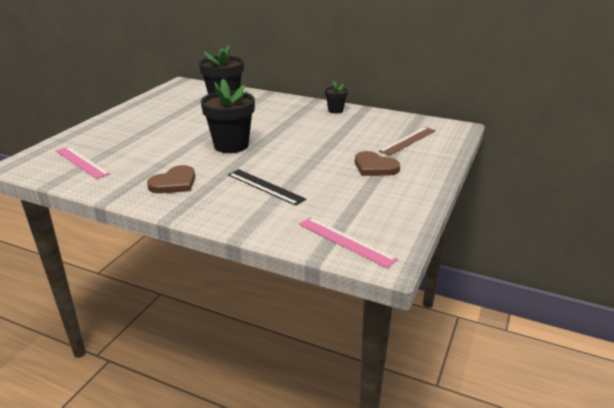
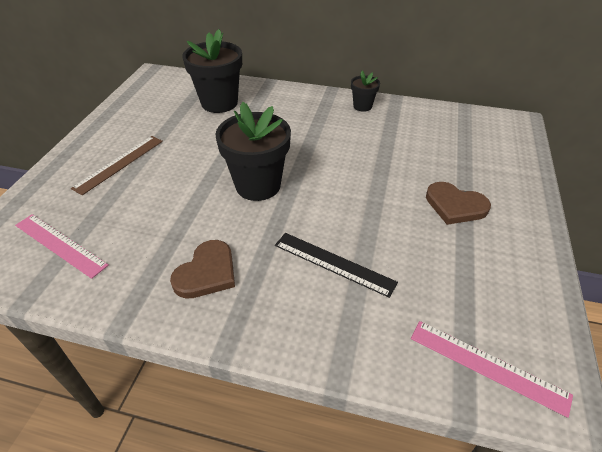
camera: 10 degrees left, 15 degrees up
(408, 141) = (472, 152): brown ruler -> brown ruler (119, 164)

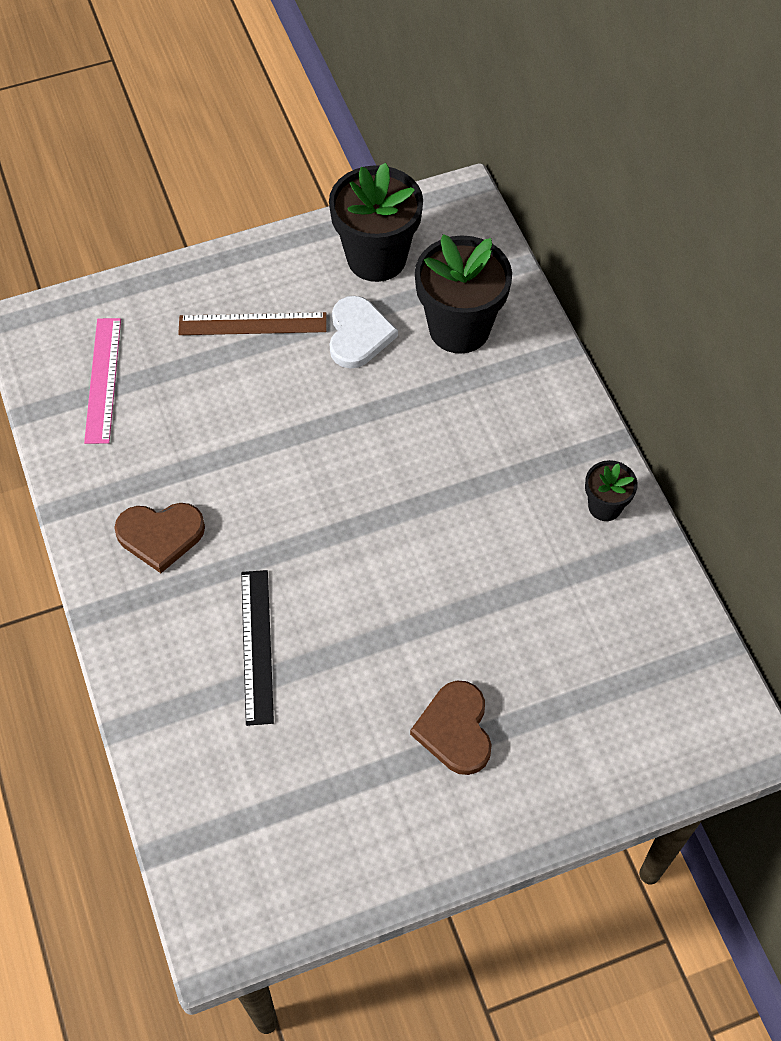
camera: 55 degrees right, 15 degrees up
(179, 132) = (358, 335): none -> white heart
(258, 185) = (325, 491): black flower pot -> black flower pot (376, 258)
(487, 366) = (218, 856): pink ruler -> none

